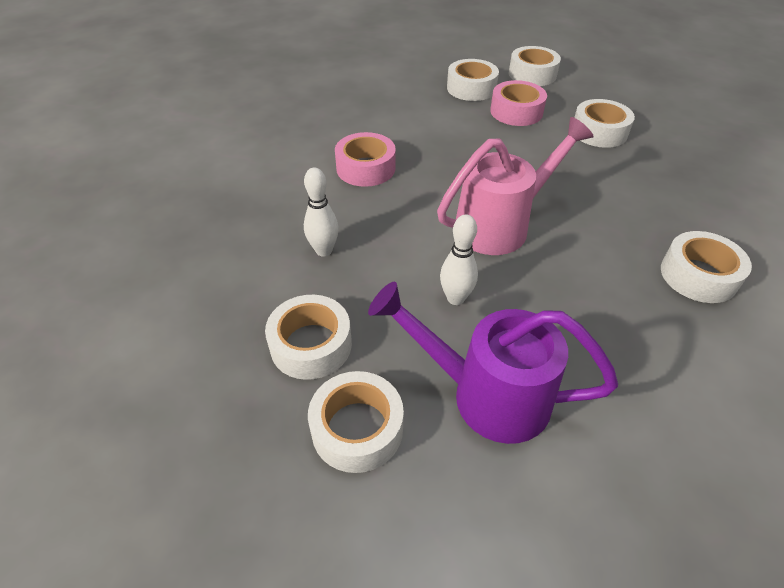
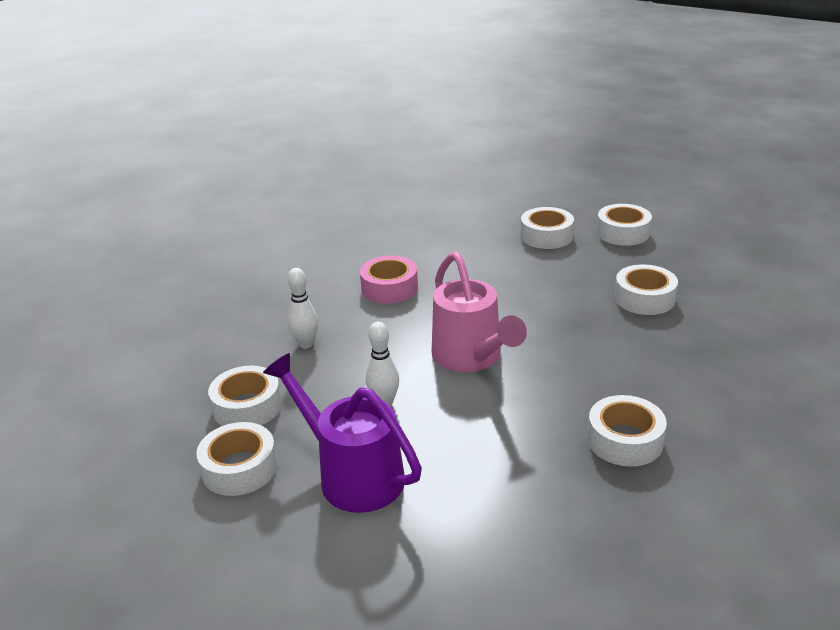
camera: 25 degrees right, 15 degrees down
(500, 225) = (471, 358): pink watering can -> pink watering can turned 75 degrees clockwise
(516, 112) = (573, 265): pink tape -> none

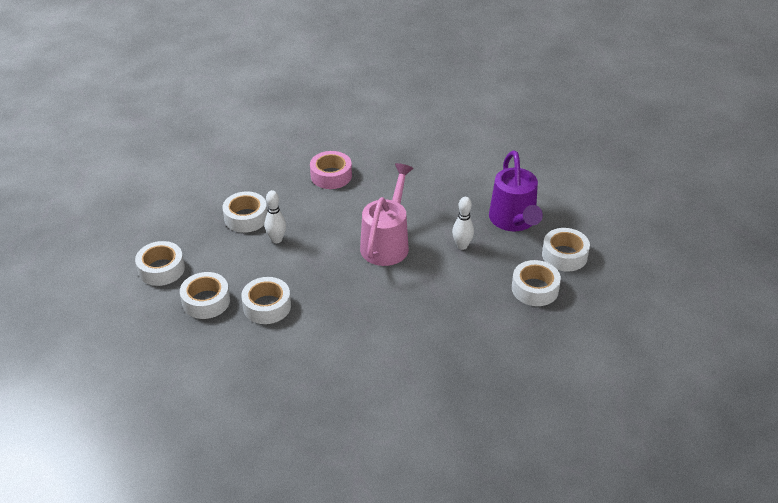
camera: 140 degrees left, 10 degrees up
(306, 344) = (464, 313): white bowling pin -> white bowling pin (276, 239)
(389, 288) = (365, 326): pink tape -> pink tape (331, 176)
(625, 440) = (381, 165): white tape -> white tape (267, 306)

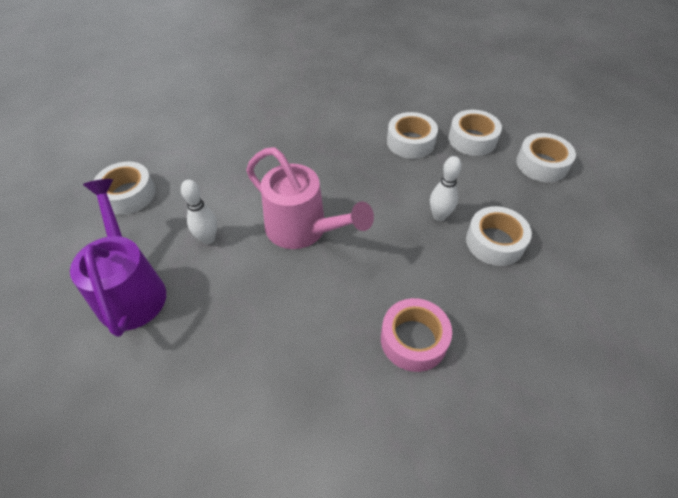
camera: 170 degrees right, 10 degrees up
(387, 243) = (303, 230): pink watering can -> pink watering can turned 60 degrees counterclockwise
(564, 255) = (77, 243): white tape -> none

